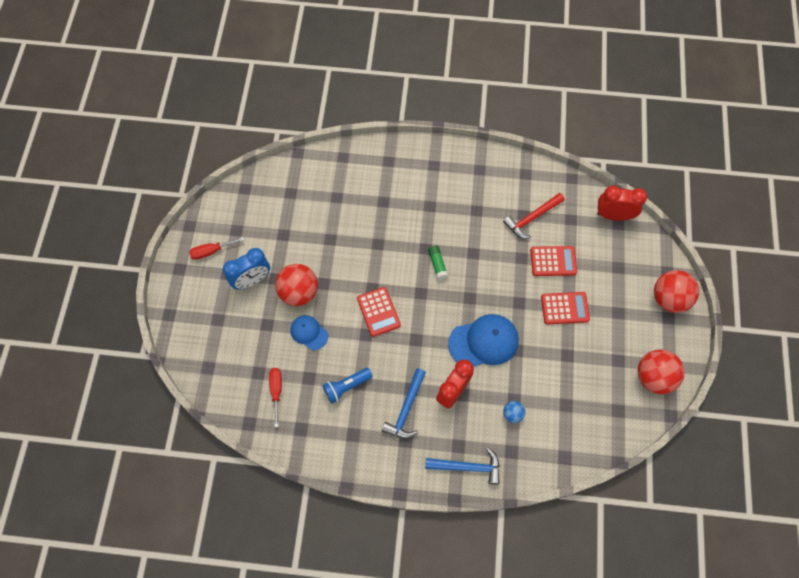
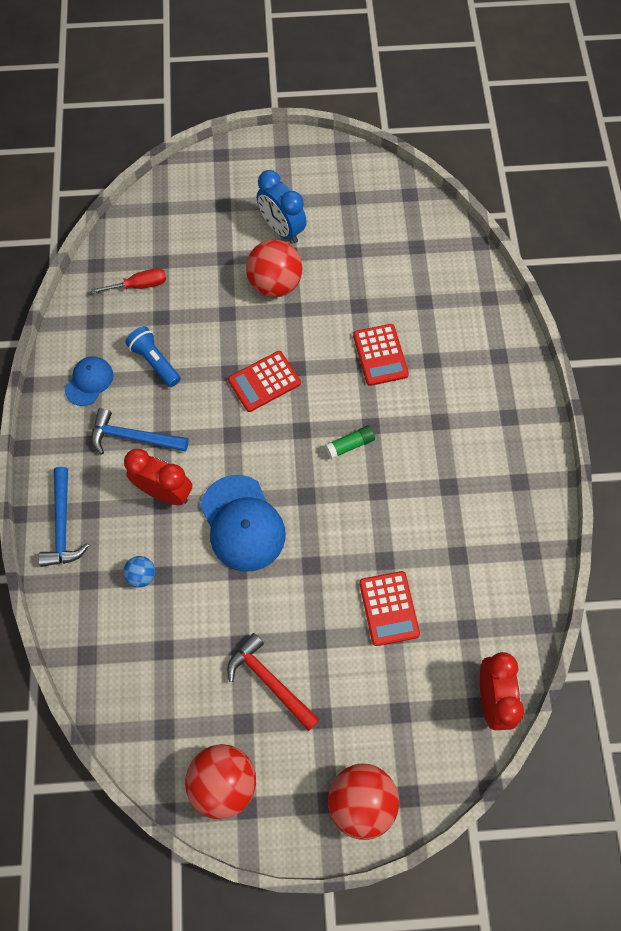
camera: 80 degrees right, 0 degrees up
(211, 251) = (312, 178): red screwdriver -> none
(309, 332) = (221, 306): blue cap -> blue cap (89, 381)
(531, 218) = (455, 568): red hammer -> red hammer (270, 681)
(564, 308) = (314, 633): red calculator -> red calculator (380, 355)

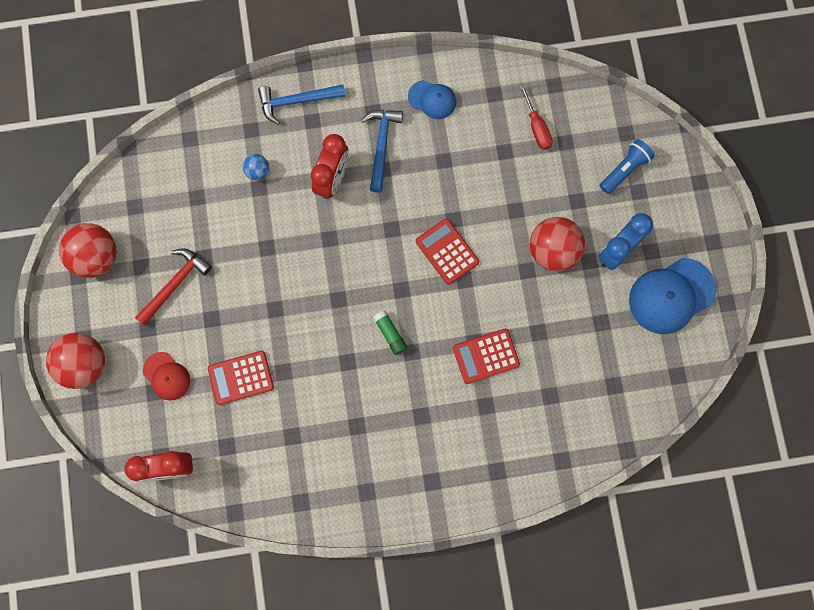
camera: 85 degrees right, 10 degrees up
(155, 362) = (458, 153): blue flashlight -> blue flashlight (624, 170)
(242, 523) = (308, 247): blue cap -> blue cap (671, 296)
(382, 696) = (166, 376): none -> red cap

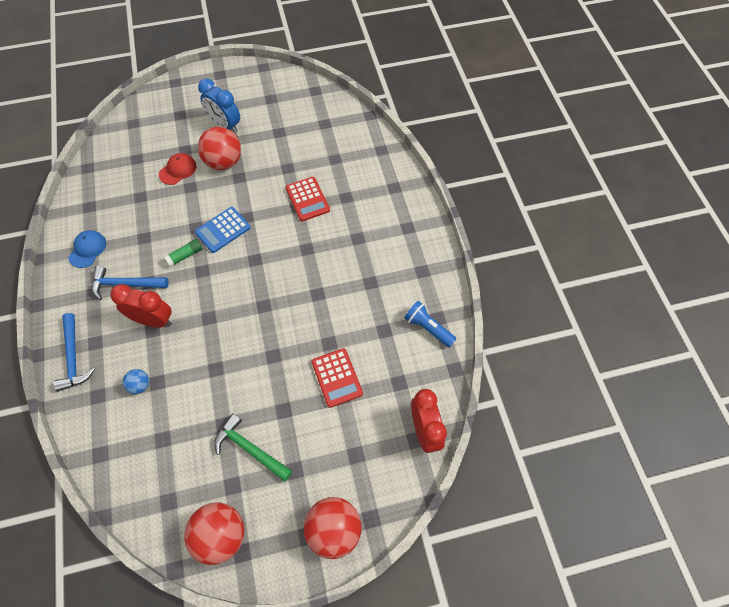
camera: 95 degrees left, 15 degrees down
(166, 376) = (340, 445): red cap -> red cap (178, 170)
(175, 284) = (250, 448): red hammer -> green hammer
(390, 334) = (292, 264): green glue stick -> green glue stick (185, 255)
(447, 251) = (223, 230): red calculator -> blue calculator
(536, 127) = (122, 177): red screwdriver -> none
(624, 170) = (162, 123): blue flashlight -> blue flashlight (428, 328)
(671, 296) = (258, 95): blue cap -> none

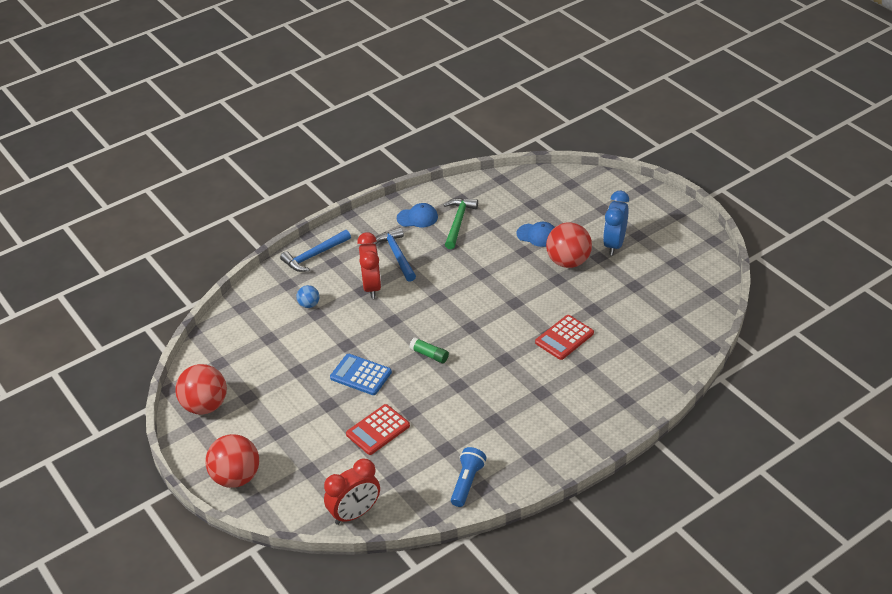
camera: 70 degrees right, 20 degrees down
(178, 170) = (537, 235): red cap -> blue cap
(185, 255) = (447, 279): green glue stick -> green glue stick (429, 355)
(223, 230) = (490, 292): blue calculator -> blue calculator (361, 375)
(250, 448) = (284, 395): green hammer -> green hammer (458, 222)

